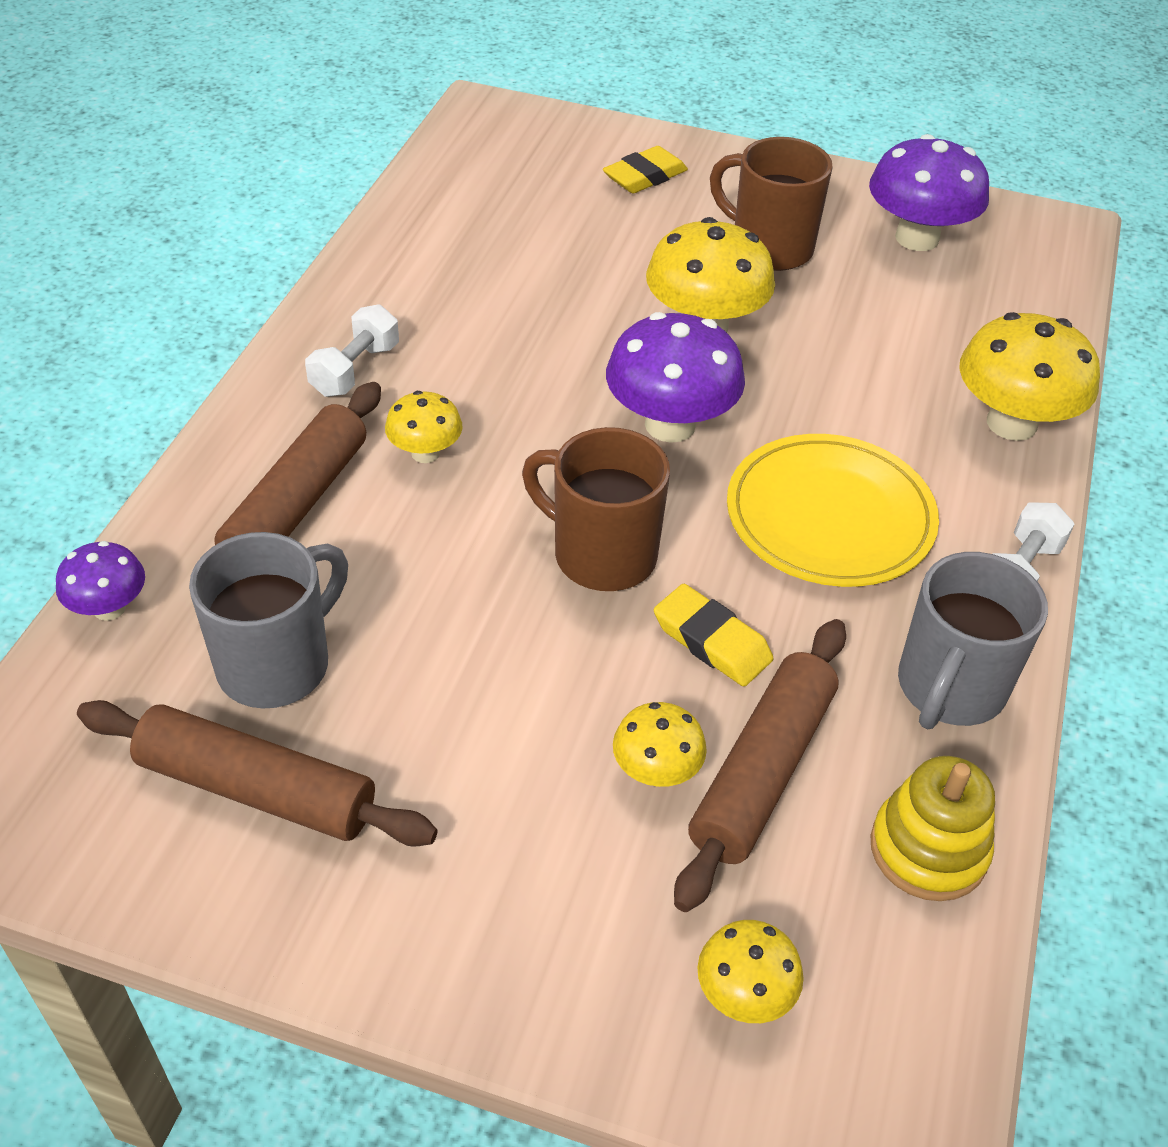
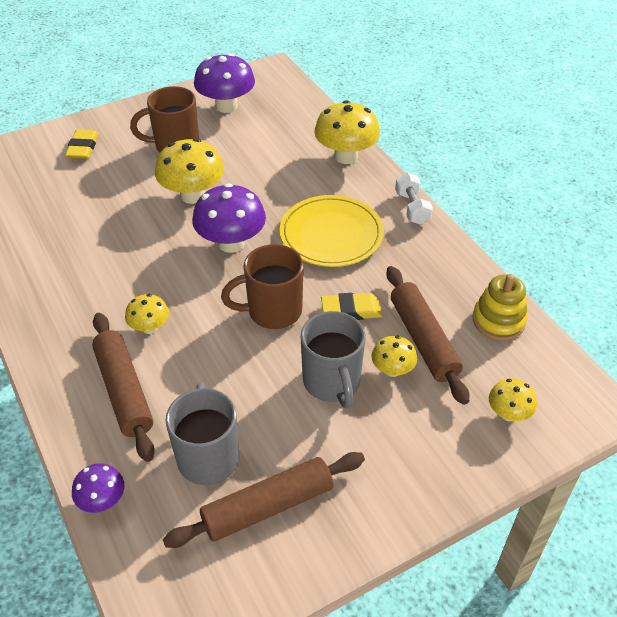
camera: 45 degrees left, 0 degrees up
(355, 370) = (68, 317): white dumbbell -> none
(949, 689) = (441, 264): grey mug -> grey mug (332, 382)

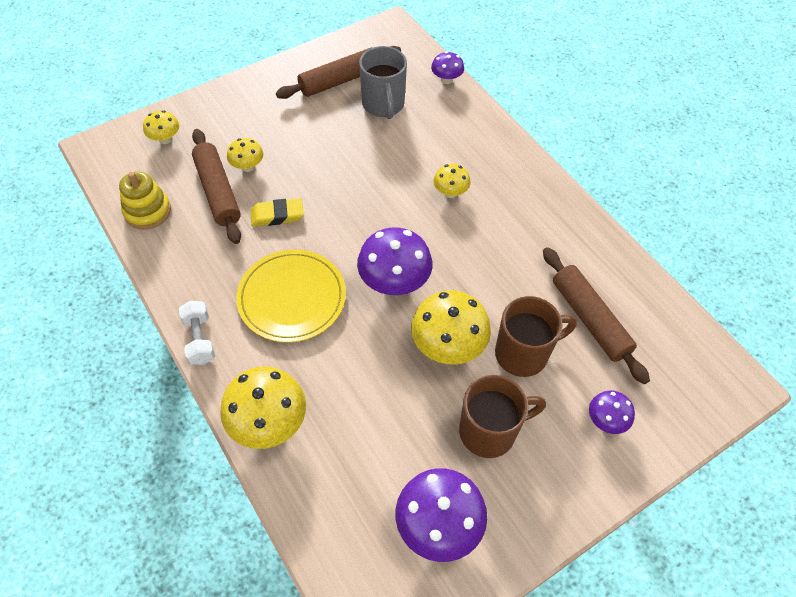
camera: 175 degrees right, 10 degrees up
(83, 148) = (606, 420): yellow eraser -> purple mushroom
(124, 391) = (455, 143): brown rolling pin -> brown rolling pin (589, 319)
(272, 311) = (347, 211): brown mug -> brown mug (523, 353)
(332, 382) = (296, 155): grey mug -> none

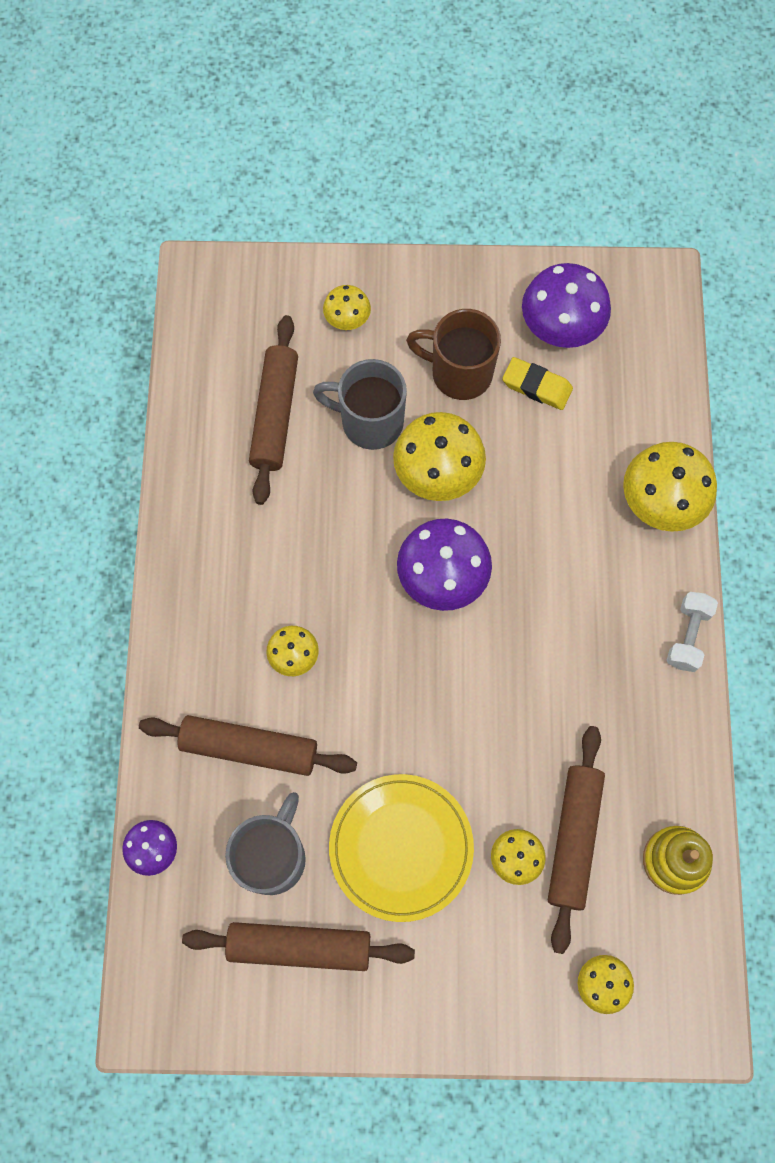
camera: 145 degrees left, 15 degrees up
(277, 215) = (520, 753): yellow eraser -> yellow eraser (536, 386)
(292, 298) = (564, 626): yellow plate -> yellow plate (401, 847)
(437, 140) = (249, 748): none -> brown rolling pin
(523, 353) = (370, 422): brown mug -> grey mug
(606, 420) = (347, 319): purple mushroom -> yellow mushroom

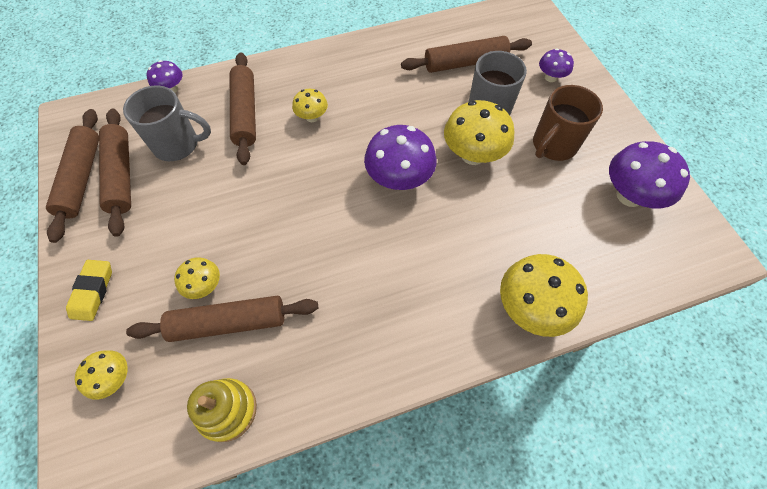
camera: 70 degrees right, 10 degrees down
(284, 1005) = (81, 178): none -> brown rolling pin
(347, 319) = (550, 77): yellow mushroom -> purple mushroom
(401, 847) = (198, 211): yellow plate -> none
(459, 373) = (553, 145): brown mug -> brown mug turned 135 degrees counterclockwise
(536, 386) = (573, 194): yellow eraser -> yellow eraser (92, 291)
(687, 636) = (426, 363): white dumbbell -> none

